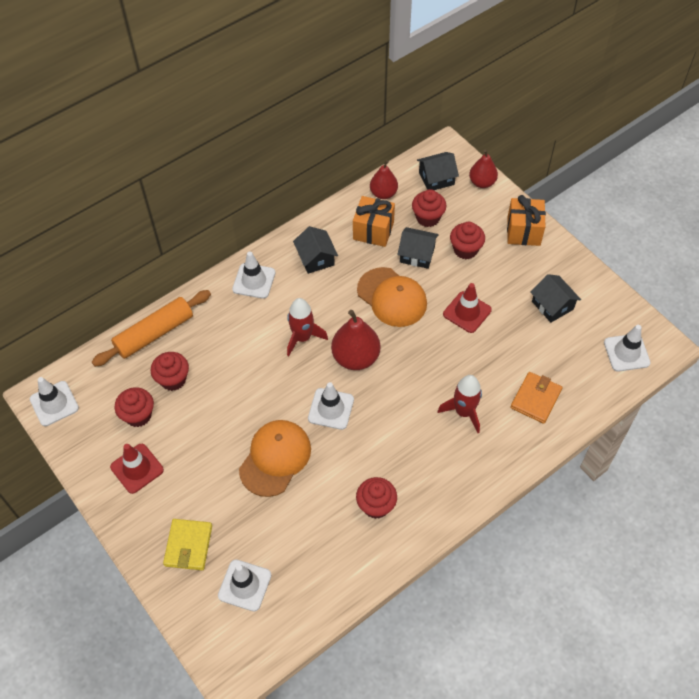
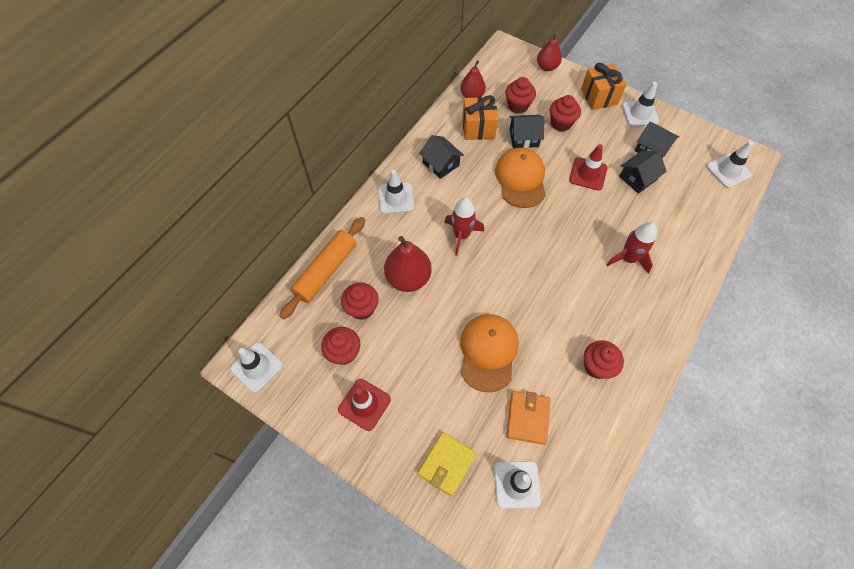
camera: 20 degrees left, 5 degrees up
(188, 546) = (446, 464): yellow wallet -> yellow wallet turned 45 degrees clockwise
(331, 409) = (516, 291): white traffic cone -> white traffic cone (640, 113)
(355, 357) = (515, 239): red pear -> red pear (408, 278)
(392, 297) = (521, 179): orange cap -> orange cap turned 120 degrees counterclockwise
(436, 178) = (509, 73): black house -> black house (637, 178)
(536, 399) = (679, 230): orange wallet -> orange wallet (528, 418)

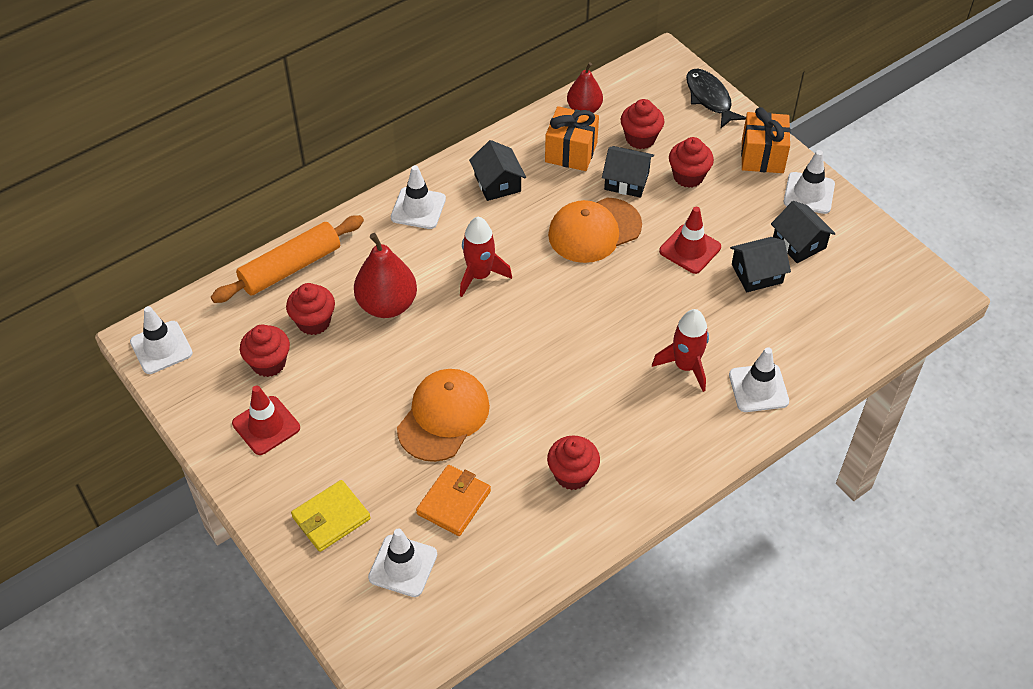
camera: 20 degrees right, 10 degrees down
(521, 179) = (594, 230): orange cap -> orange cap turned 135 degrees counterclockwise
(547, 67) = (709, 98): red pear -> black fish
(728, 171) = (893, 300): white traffic cone -> white traffic cone (758, 388)

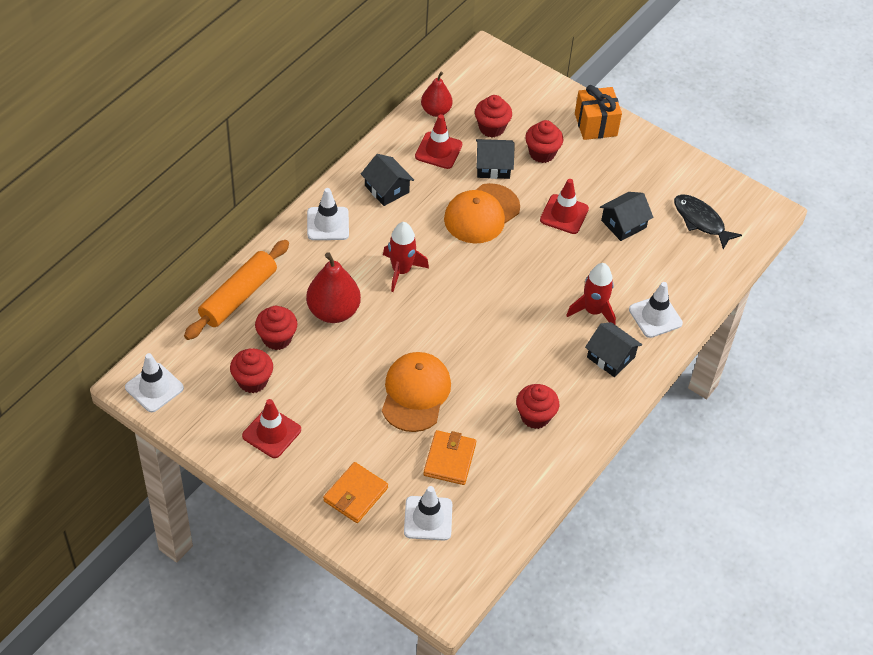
camera: 20 degrees left, 0 degrees up
(331, 518) = (355, 494): yellow wallet -> orange wallet
(571, 152) = (438, 150): orange gift -> red traffic cone
(709, 98) = (536, 83): black fish -> black fish (701, 221)
(799, 243) = (648, 192): black house -> black house (611, 357)
(809, 193) = (642, 149): white traffic cone -> none

